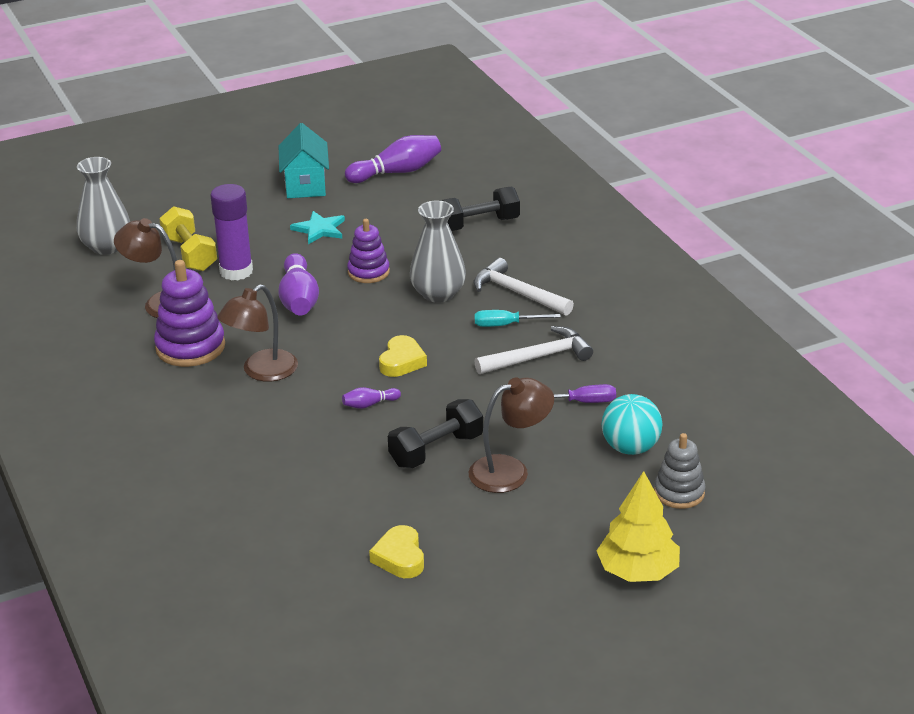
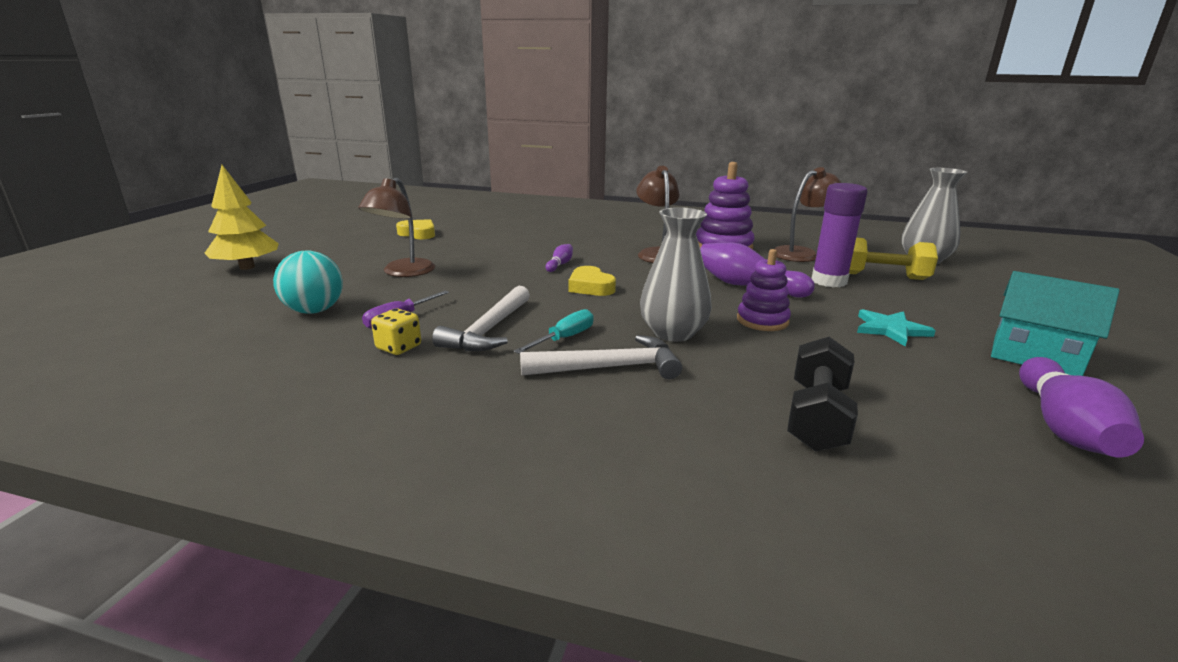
camera: 130 degrees right, 10 degrees down
(436, 450) = (472, 264): black dumbbell -> none
(610, 372) = (399, 347): none -> yellow dice
(679, 493) = (240, 304): grey stacking toy -> none

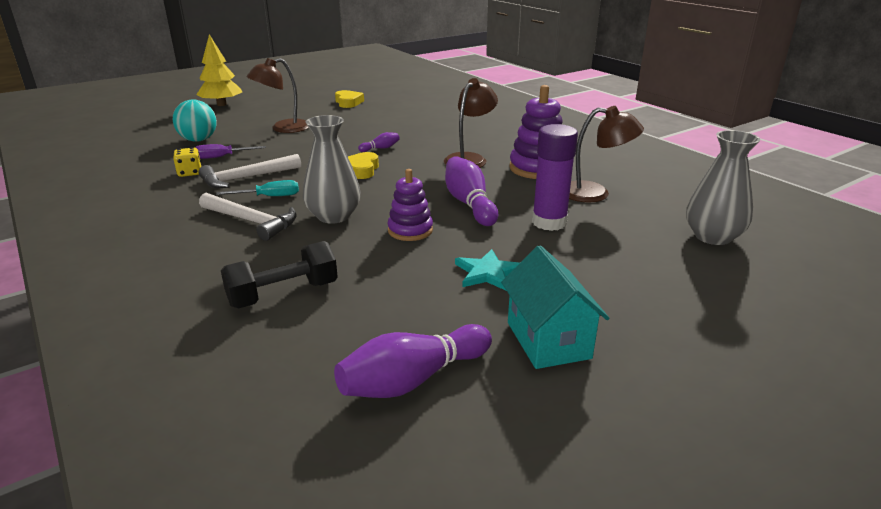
camera: 40 degrees right, 5 degrees up
(882, 276) = (614, 235): yellow dumbbell -> none

